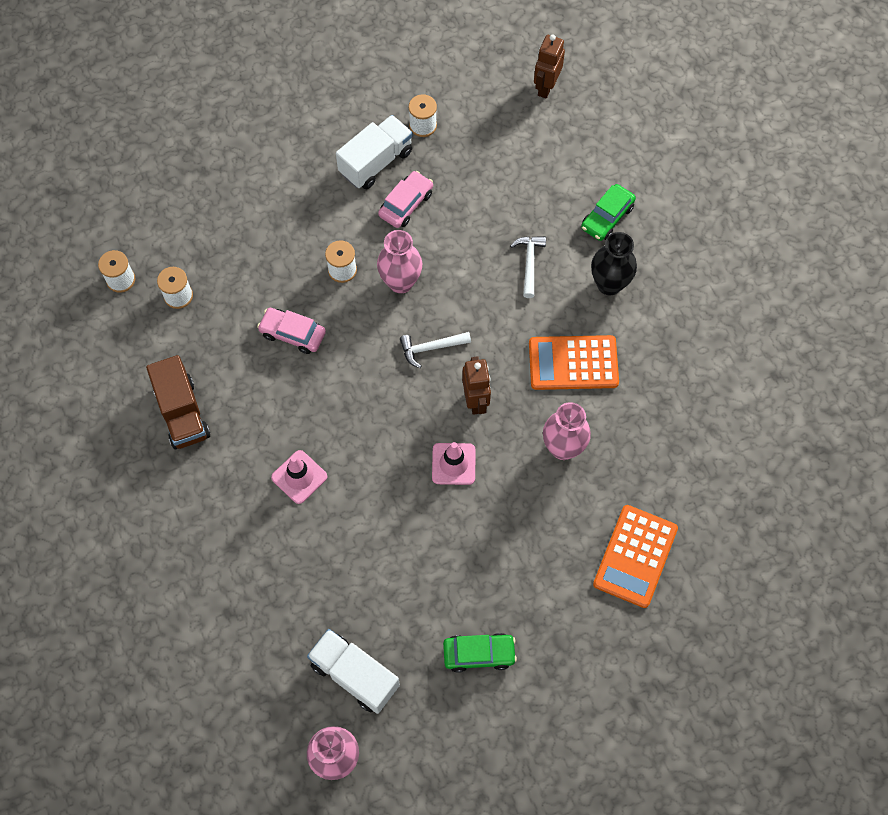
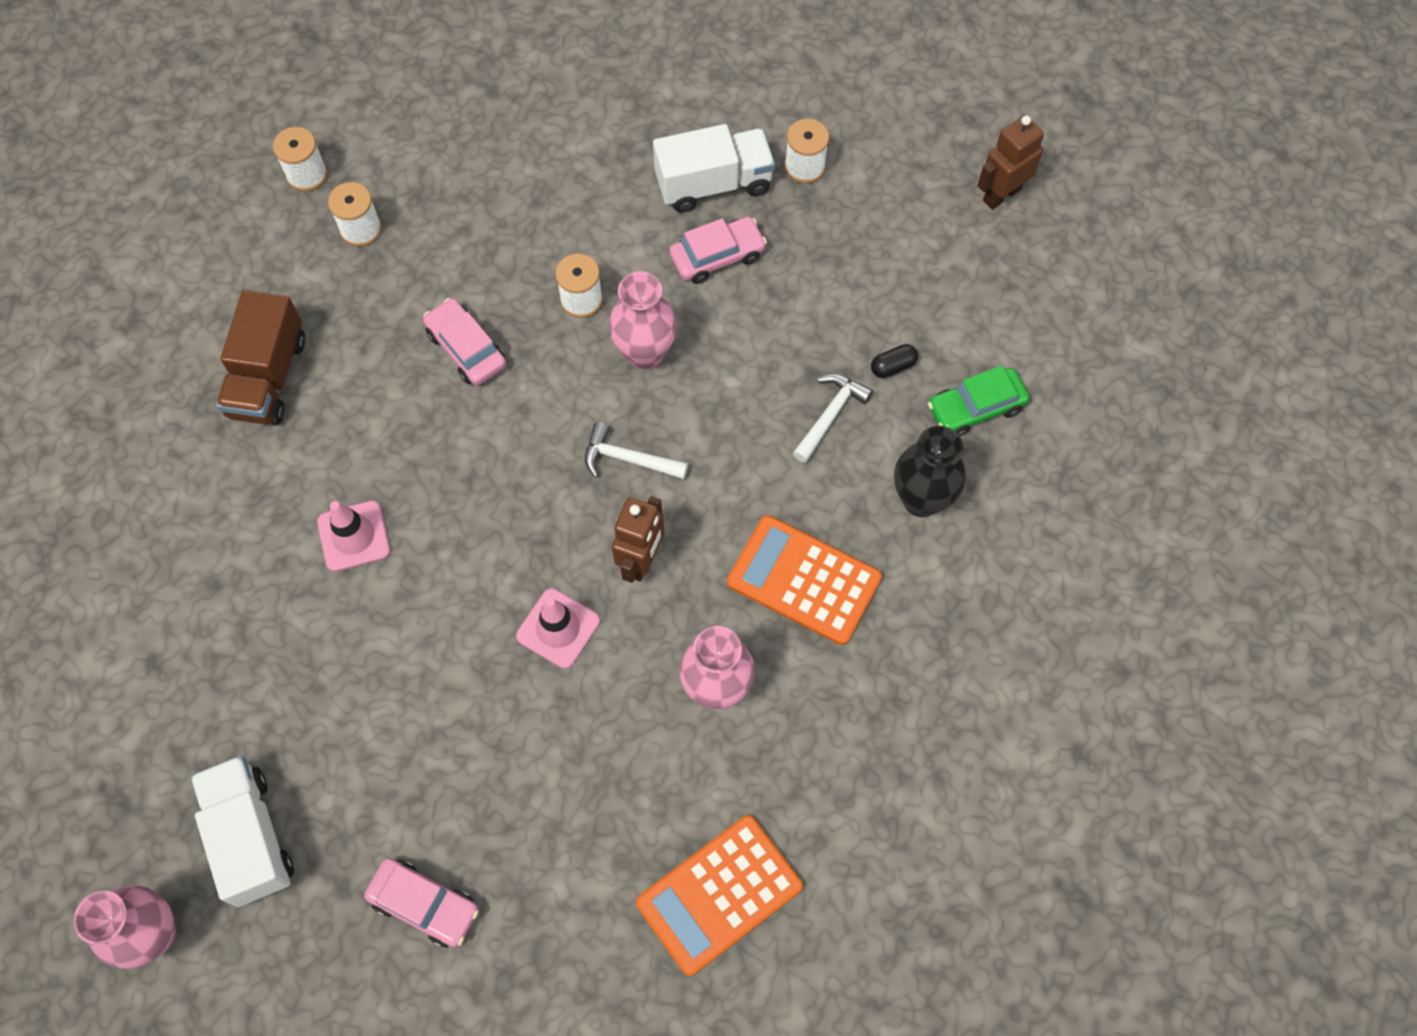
camera: 30 degrees right, 0 degrees up
(479, 654) = (424, 904): green car -> pink car
(547, 217) = (893, 366): none -> black capsule

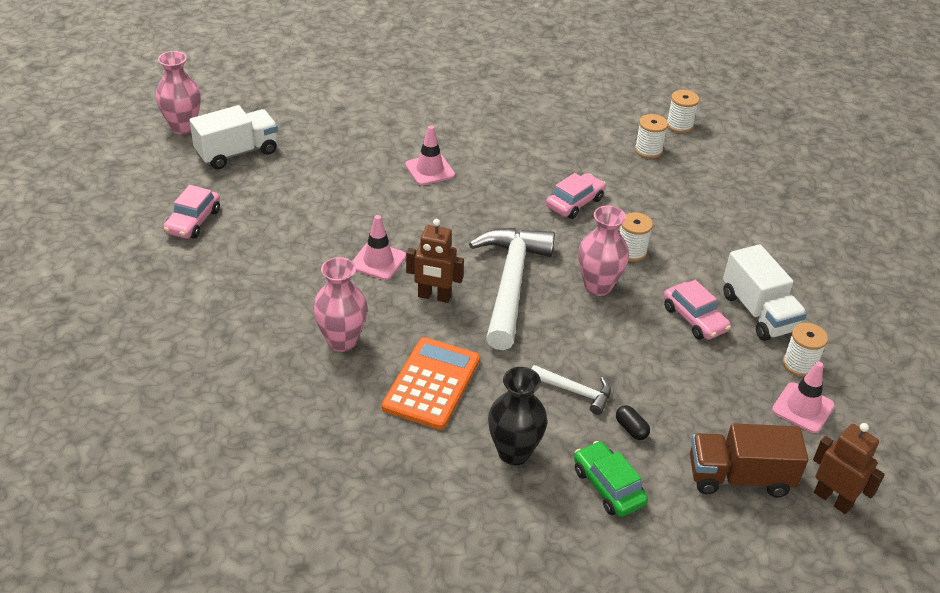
camera: 80 degrees right, 25 degrees down
(268, 377) = (530, 126): brown truck -> brown truck (739, 477)
(628, 459) = (511, 284): white hammer -> white hammer, size x2.13
(719, 895) = (191, 352): orange calculator -> none
(872, 183) = (803, 408): none -> pink traffic cone

